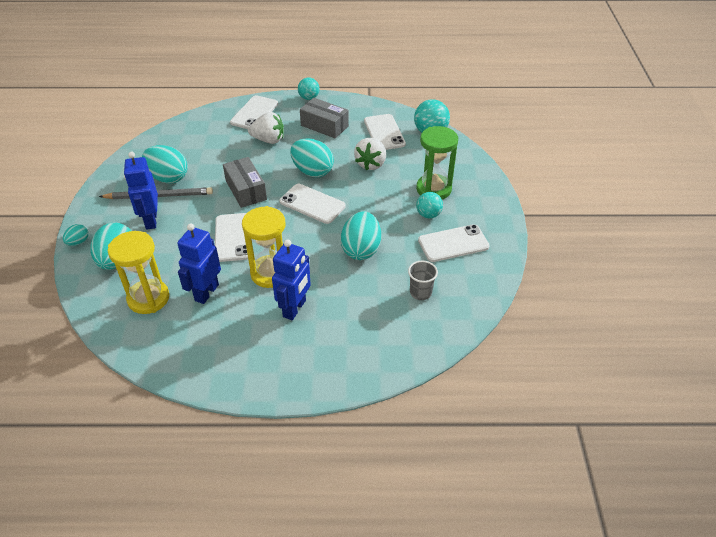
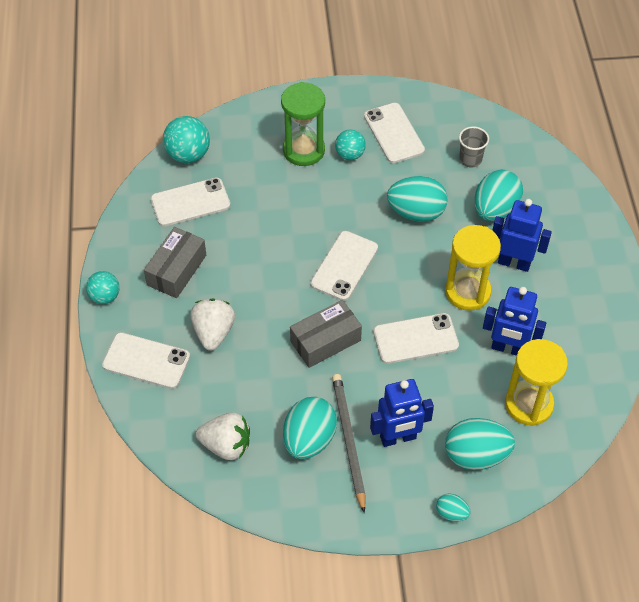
camera: 95 degrees left, 10 degrees up
(312, 171) = (280, 273): turquoise egg -> turquoise egg (495, 210)
(371, 164) = (259, 212): white strawberry -> white strawberry (226, 445)

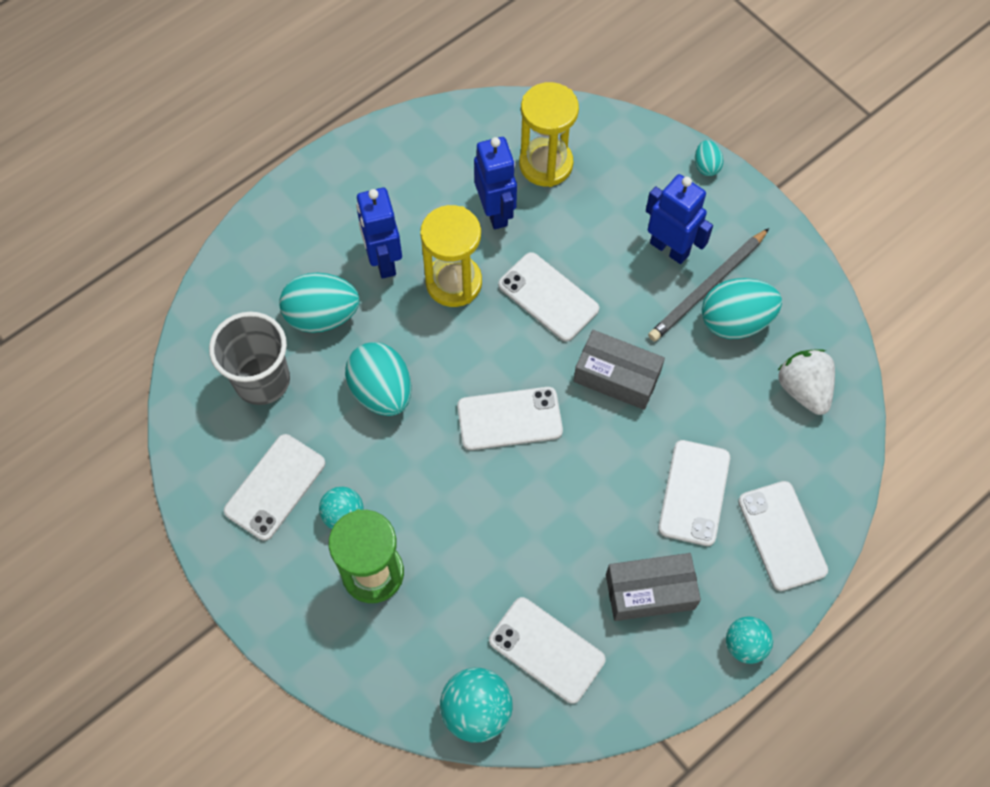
camera: 125 degrees left, 10 degrees up
(213, 332) = (694, 493): white strawberry -> white phone
(470, 159) = (262, 380): grey cup -> grey cup, size x1.78
(476, 455) = (634, 178): turquoise egg -> none

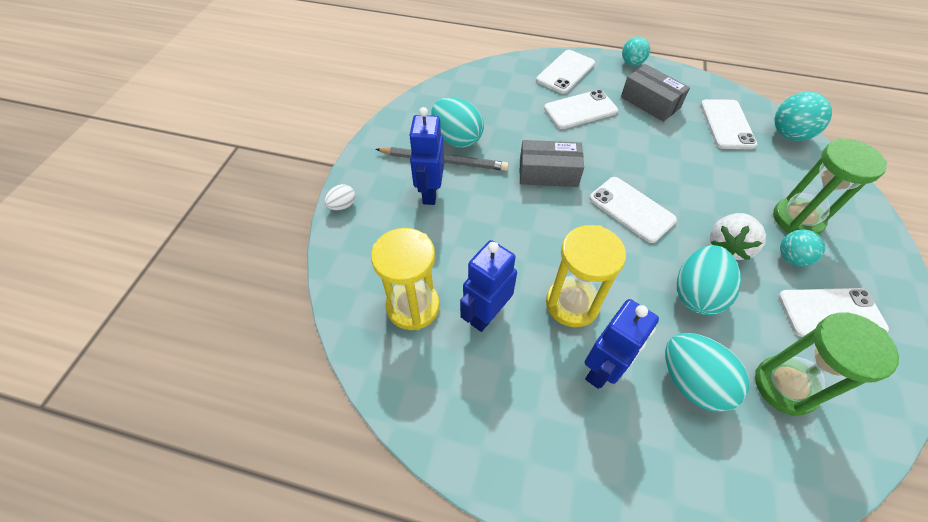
camera: 125 degrees left, 10 degrees down
(262, 380) = (785, 386): grey cup -> green hourglass
(548, 297) = (527, 238): white phone -> none
(616, 377) = (548, 173): grey box -> grey box turned 75 degrees counterclockwise
(706, 166) = (342, 205): turquoise egg -> white egg
(803, 389) = (475, 95): white strawberry -> white strawberry (727, 246)

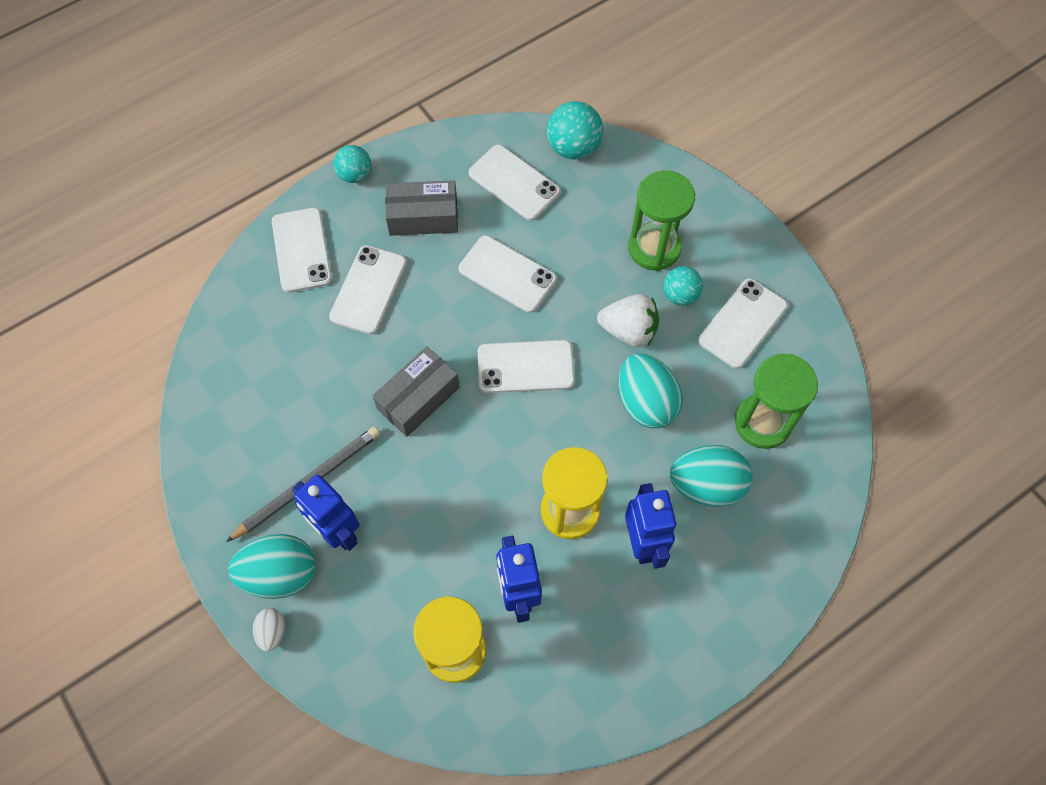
camera: 50 degrees left, 10 degrees up
(457, 139) = (290, 445): turquoise egg -> turquoise egg (280, 574)
(672, 160) = (507, 274): none -> white phone
(727, 246) = (629, 330): white strawberry -> white strawberry turned 60 degrees counterclockwise

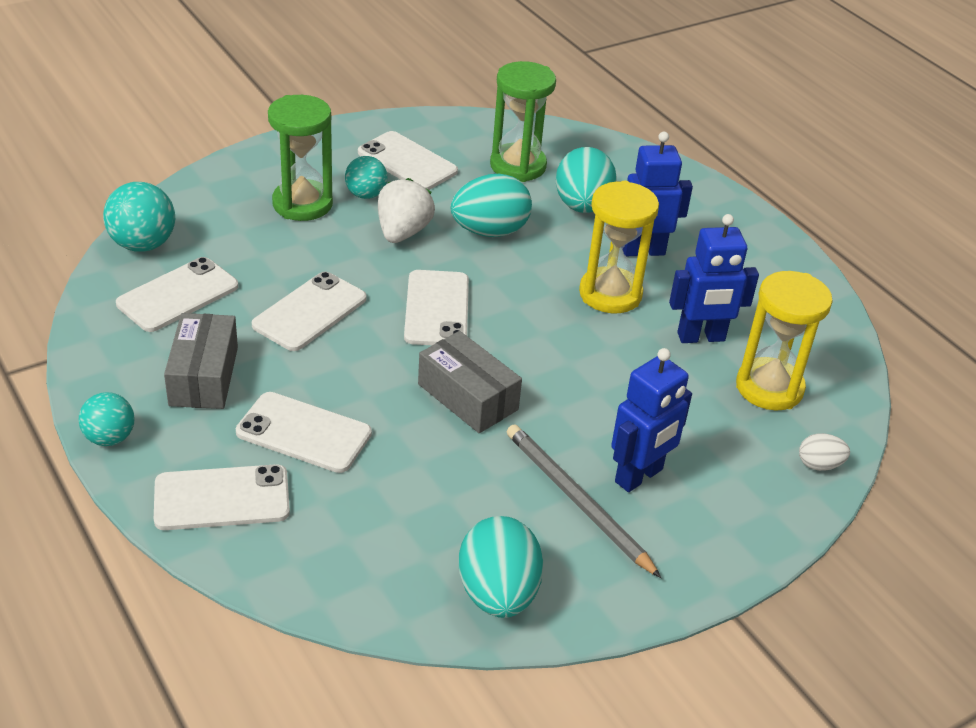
camera: 90 degrees left, 25 degrees down
(272, 632) = (769, 539): white egg -> white egg (819, 465)
(280, 574) = (696, 530): turquoise egg -> turquoise egg (498, 594)

